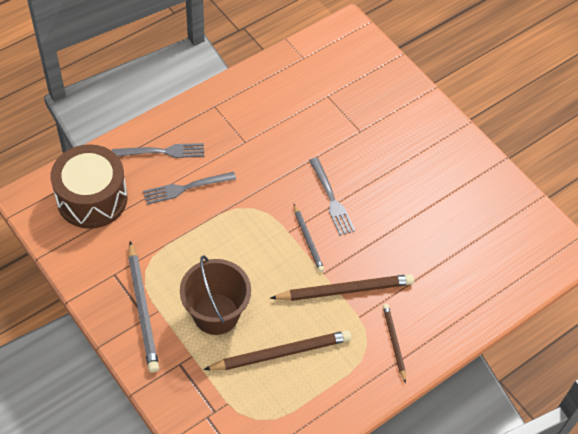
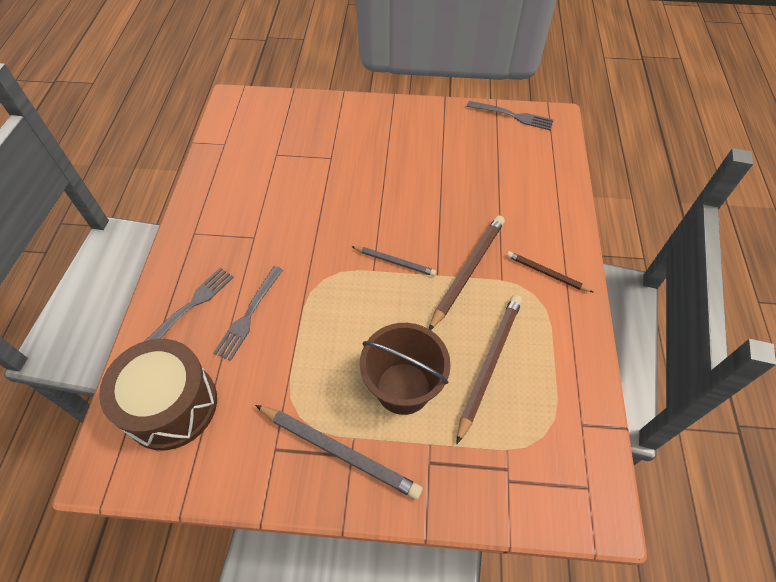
camera: 45 degrees left, 0 degrees up
(332, 200) = (374, 219): grey fork -> grey fork (513, 116)

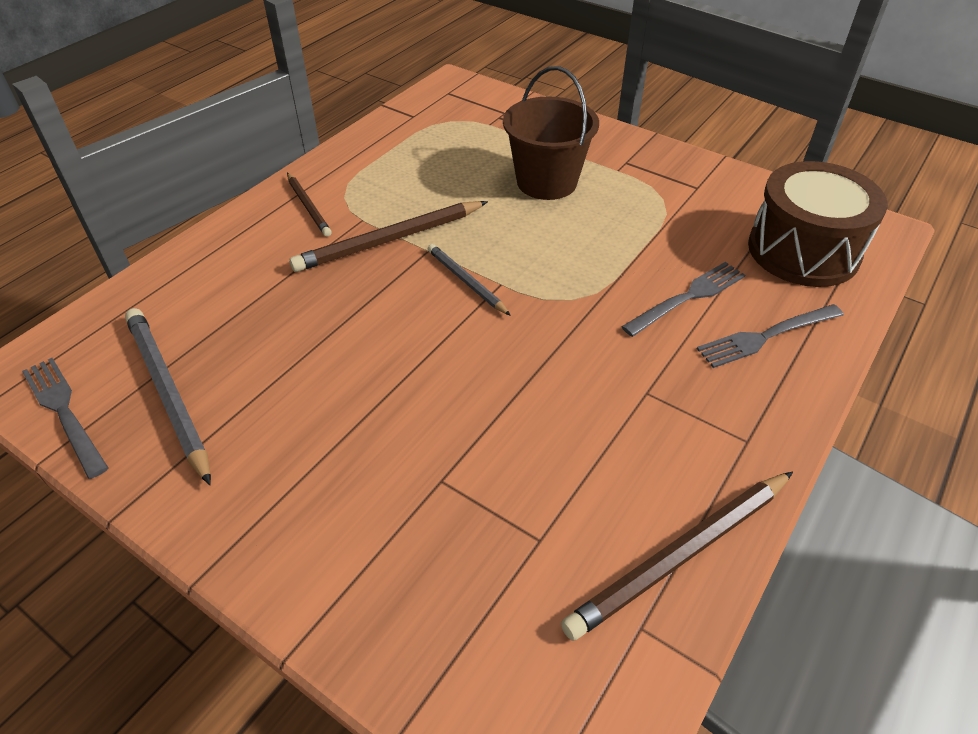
camera: 150 degrees left, 10 degrees down
(339, 451) = (636, 167): grey pencil -> grey pencil (168, 393)
(489, 364) = (449, 168): brown pencil -> brown pencil (680, 555)

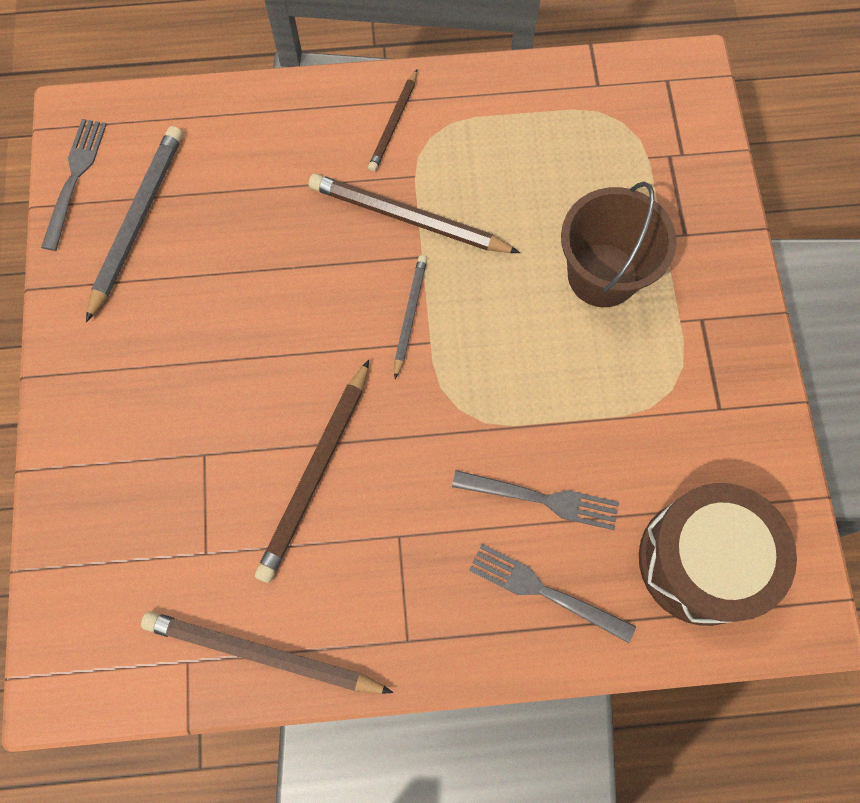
camera: 50 degrees right, 25 degrees up
(539, 412) = (315, 473): none -> brown pencil

